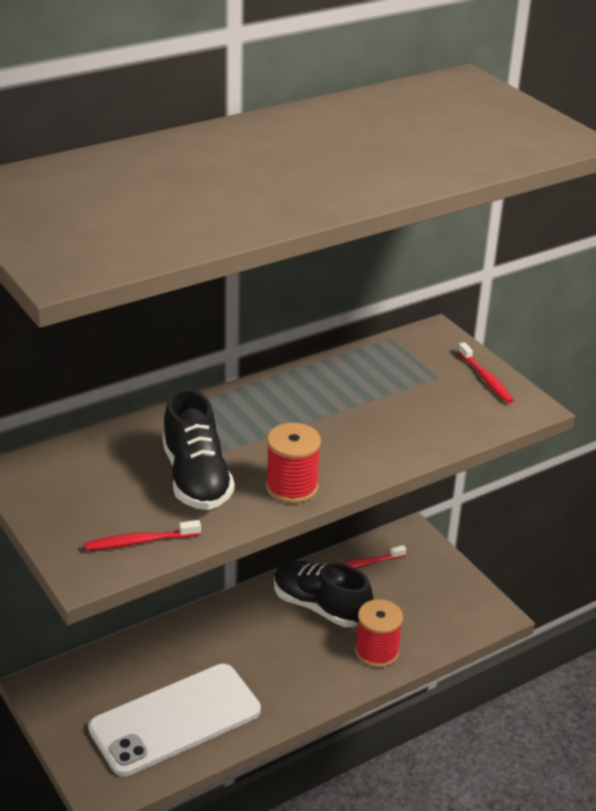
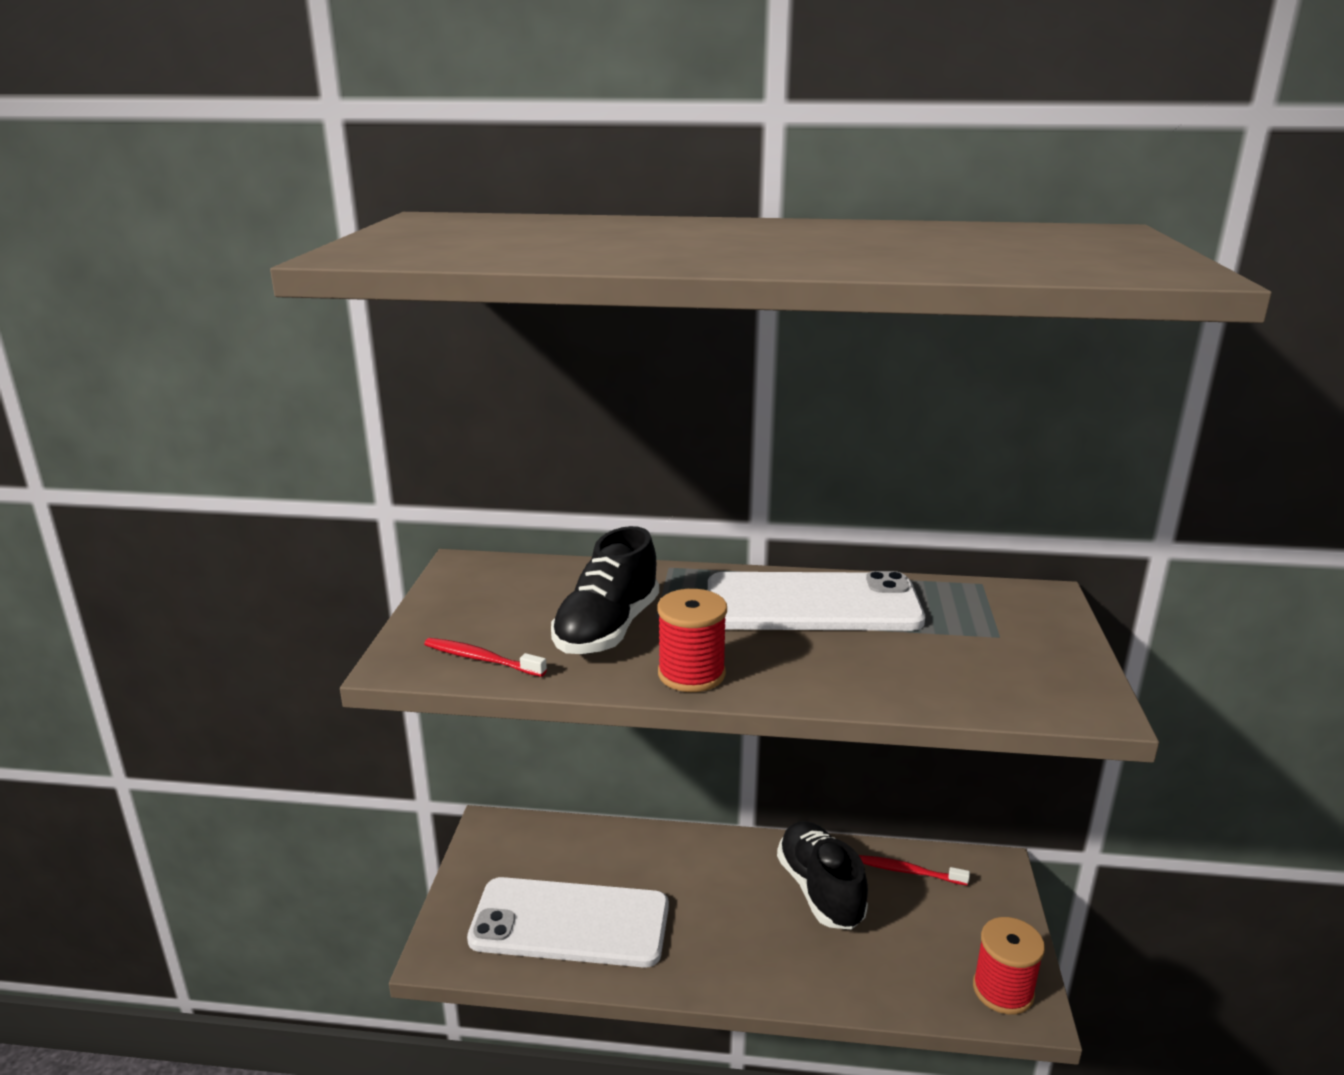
camera: 40 degrees right, 10 degrees down
(306, 399) = (812, 604): none -> white phone
(377, 652) = (841, 972): red spool -> red spool (1003, 990)
(485, 379) = (1063, 658): red toothbrush -> none

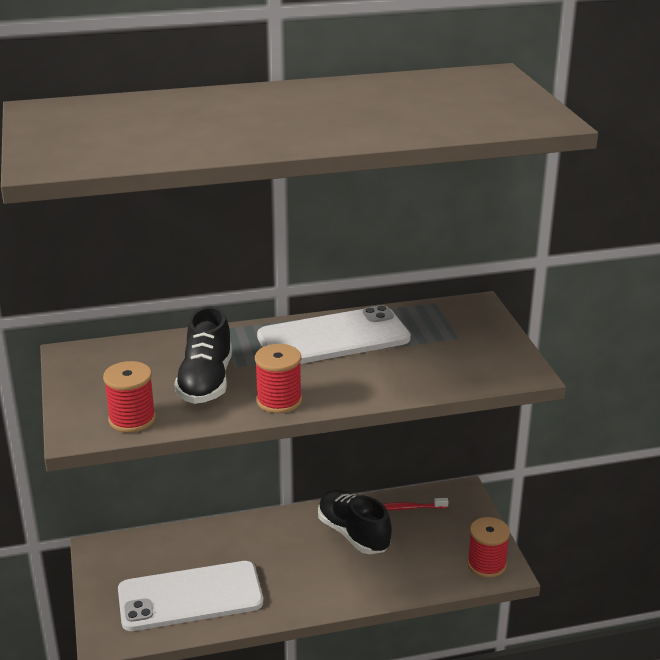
camera: 20 degrees left, 5 degrees up
(481, 659) = (132, 419): red toothbrush -> red spool

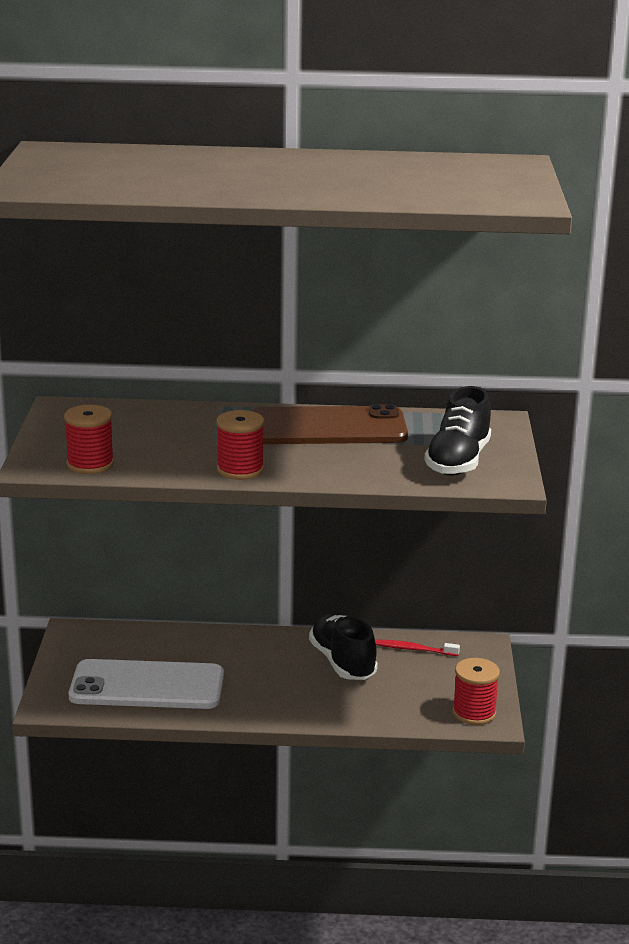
camera: 15 degrees right, 5 degrees down
(206, 382) = (178, 445): black shoe -> black shoe (458, 461)
(333, 338) = (328, 428): white phone -> brown phone

